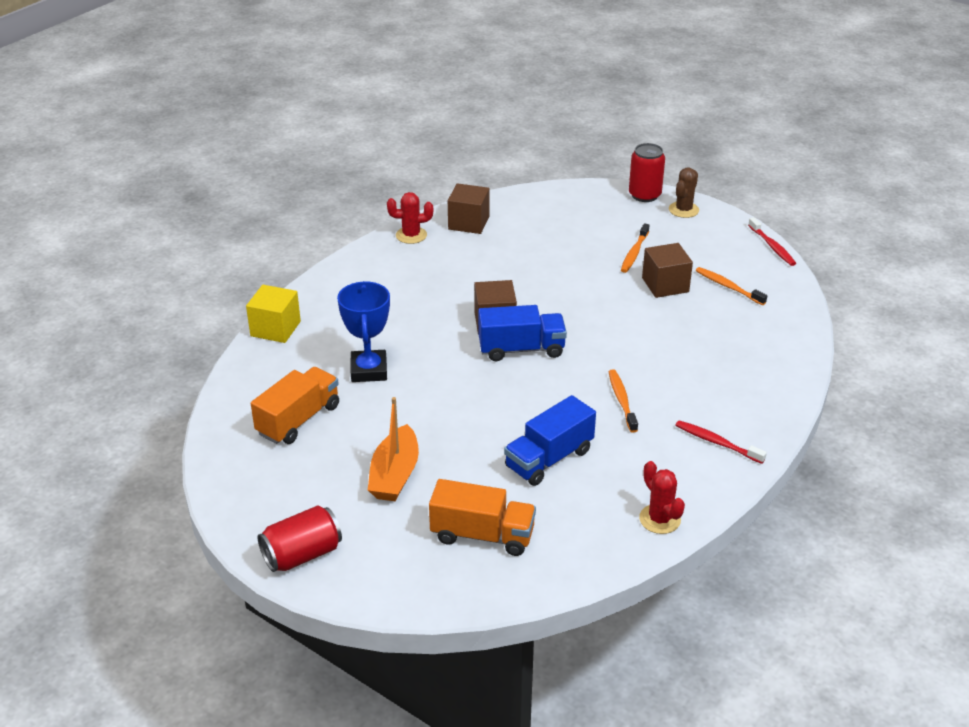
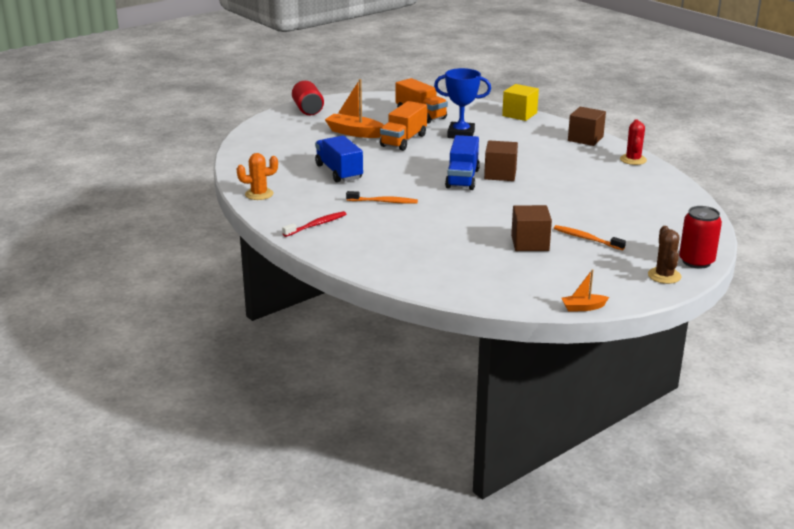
camera: 105 degrees right, 10 degrees down
(468, 223) = (650, 181): brown cube -> brown cube (585, 139)
(482, 535) = (287, 148): orange truck -> orange truck (403, 140)
(659, 519) = (259, 194): red cactus -> orange cactus
(683, 210) = (664, 276): brown cactus -> brown cactus turned 45 degrees clockwise
(728, 287) = (517, 270): orange toothbrush -> none
(772, 246) = (583, 307): red toothbrush -> orange boat

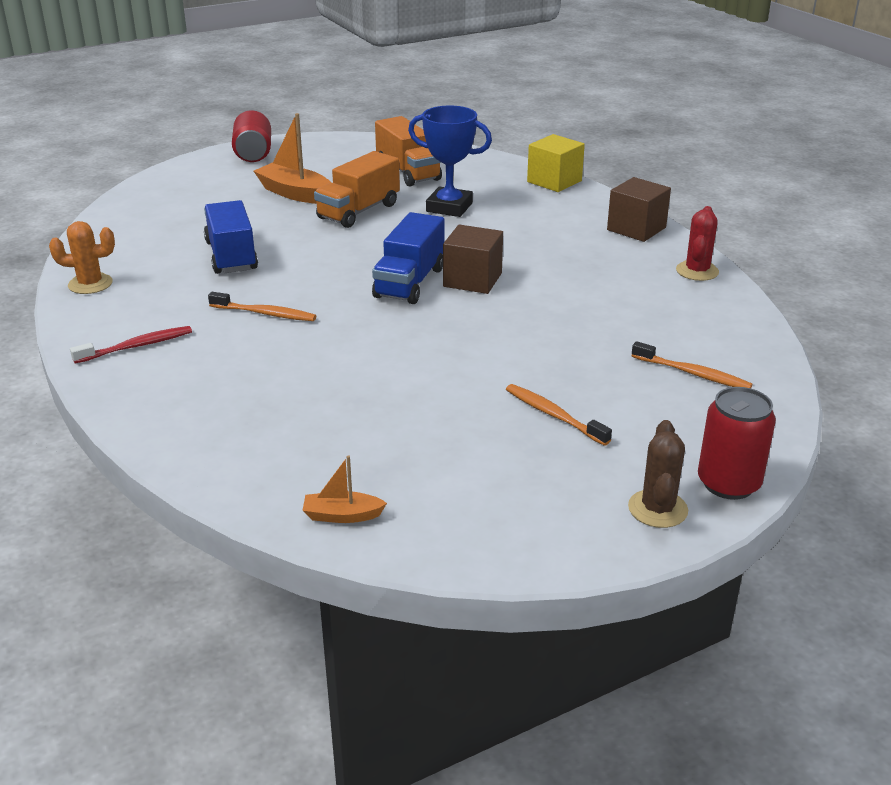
camera: 10 degrees right, 5 degrees up
(530, 243) = (454, 414): brown cube -> none
(583, 307) = (479, 565): orange boat -> orange boat (342, 515)
(654, 212) = (693, 373): none -> orange toothbrush

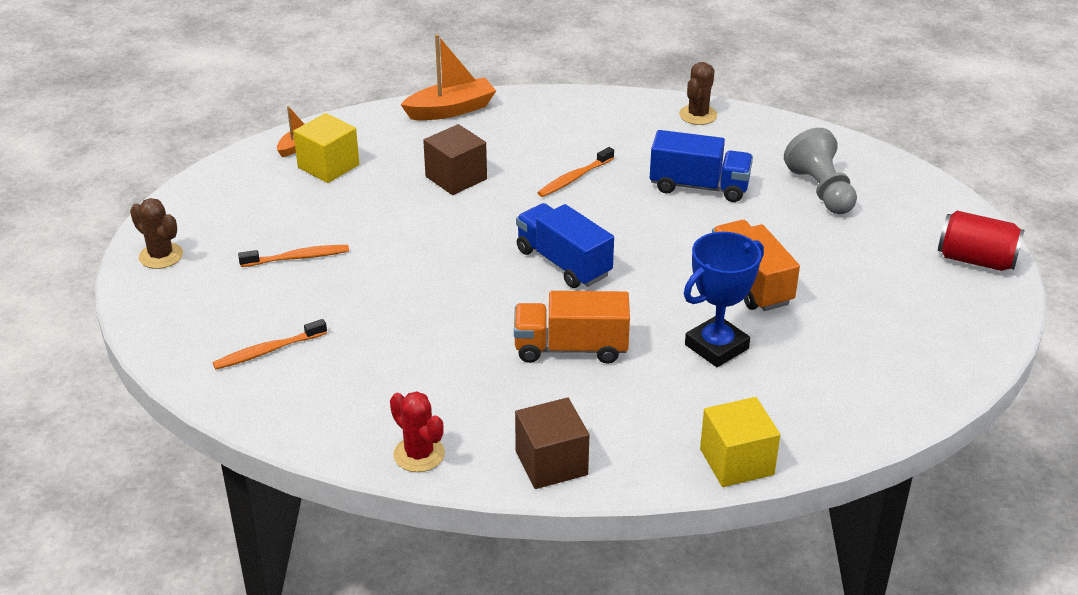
camera: 120 degrees right, 5 degrees up
(90, 284) = (698, 115): orange cactus -> brown cactus
(136, 346) = (574, 117): red toothbrush -> none
(197, 211) = (821, 191): none -> grey pawn
(295, 194) = (828, 257): orange boat -> orange boat (451, 110)
(368, 469) = (328, 166): none -> yellow cube
(408, 172) = (844, 353): orange truck -> orange truck (571, 348)
(472, 280) = (536, 299): brown cube -> brown cube (456, 178)
(728, 483) = (143, 297): red can -> none

